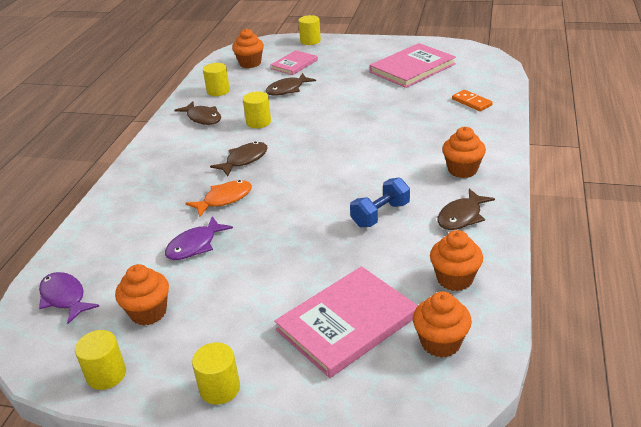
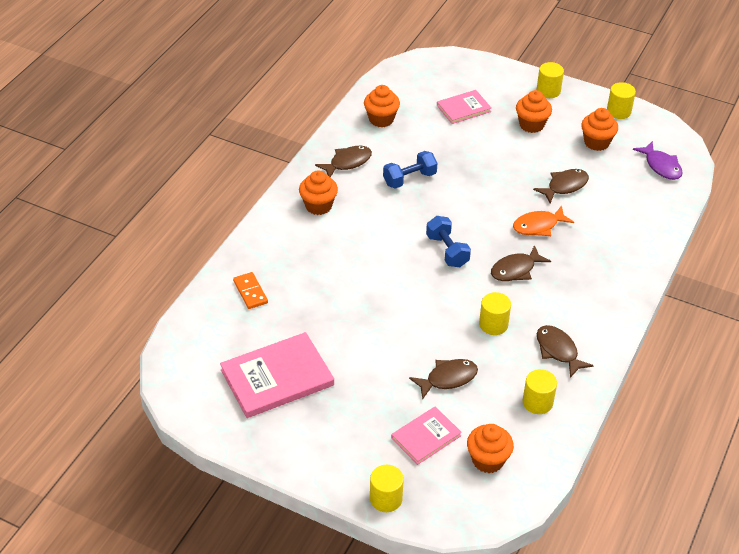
camera: 170 degrees left, 10 degrees up
(195, 245) = (564, 186): purple fish -> brown fish
(314, 161) = (447, 251): none -> blue dumbbell
(347, 323) = (463, 108): pink book -> pink book, size x0.58
(440, 343) = (411, 87): orange cupcake -> orange cupcake (531, 125)

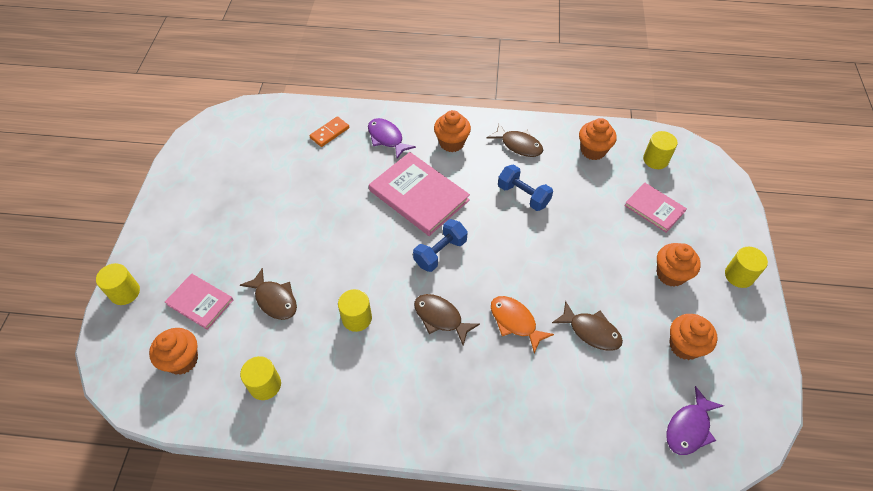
camera: 70 degrees right, 10 degrees up
(277, 377) = (241, 179): pink book -> pink book (419, 195)
(284, 250) = (387, 138): none -> purple fish
(558, 351) = (341, 387): brown fish -> none
(618, 111) = (756, 356): yellow cylinder -> yellow cylinder (655, 160)

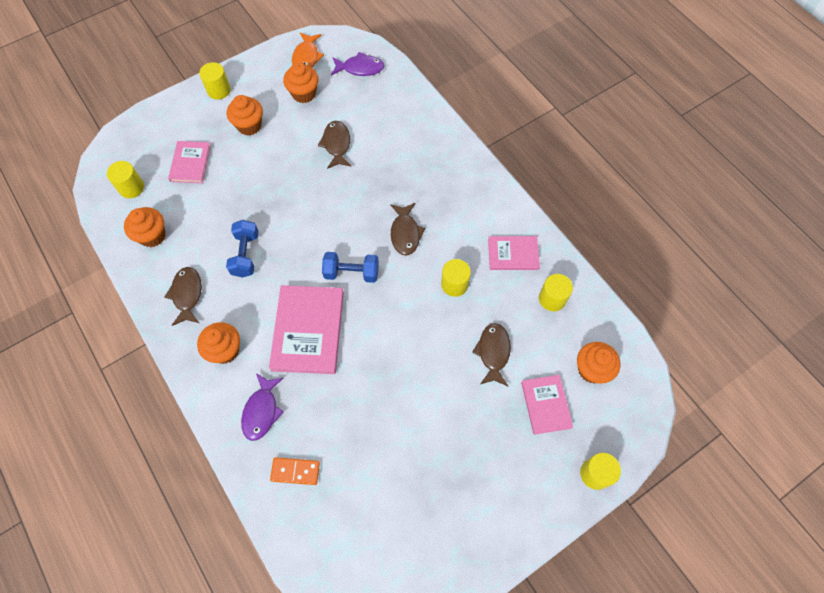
camera: 130 degrees left, 10 degrees up
(336, 390) = (513, 254): none -> pink book
(515, 322) = (368, 189): orange fish -> orange fish (306, 57)

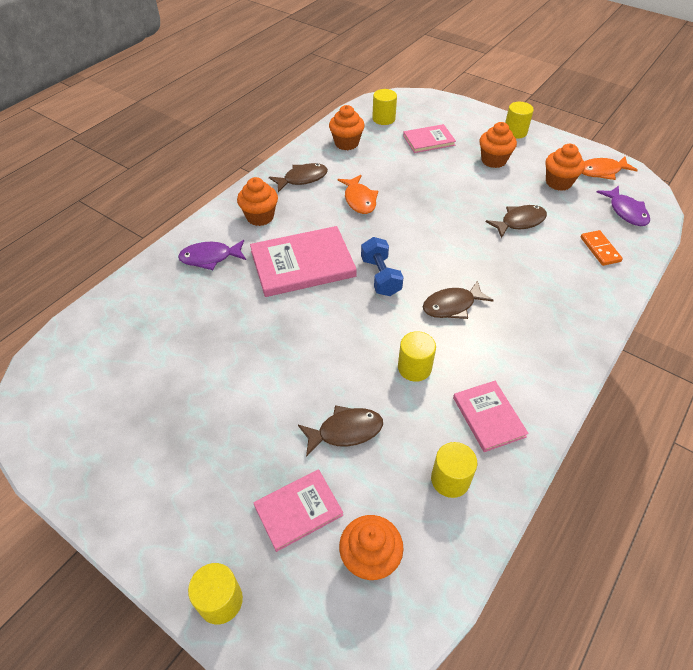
camera: 70 degrees right, 15 degrees down
(245, 254) = (359, 200): blue dumbbell -> orange fish
(295, 471) = (158, 298): orange domino -> orange domino (600, 249)

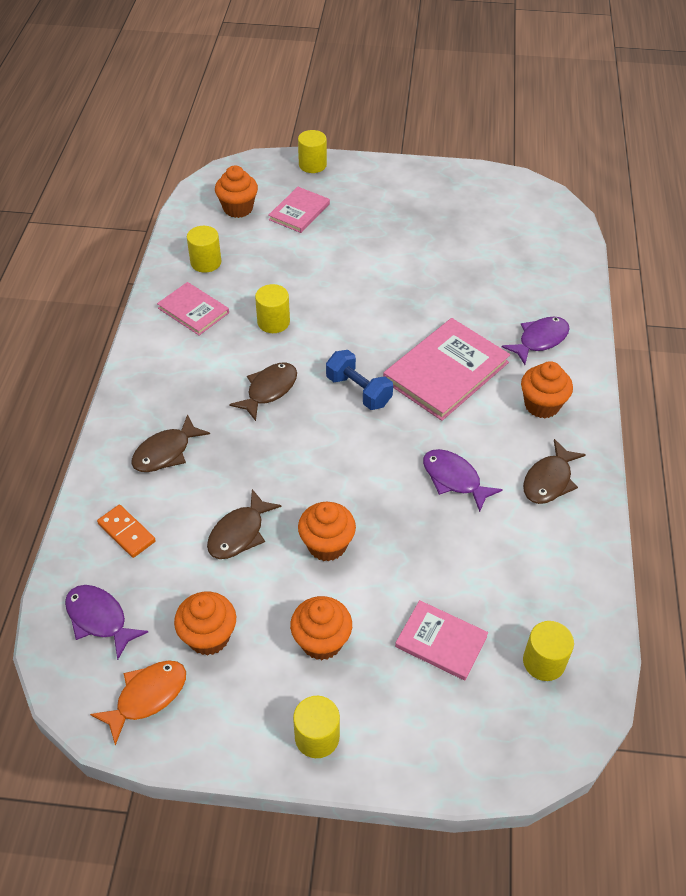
camera: 150 degrees right, 0 degrees up
(345, 431) = (299, 261): brown fish -> brown fish (166, 452)
(346, 143) = (551, 574): orange cupcake -> orange cupcake (327, 545)
(359, 200) = (454, 479): orange fish -> purple fish
(429, 140) = (441, 641): pink book -> pink book turned 75 degrees clockwise

